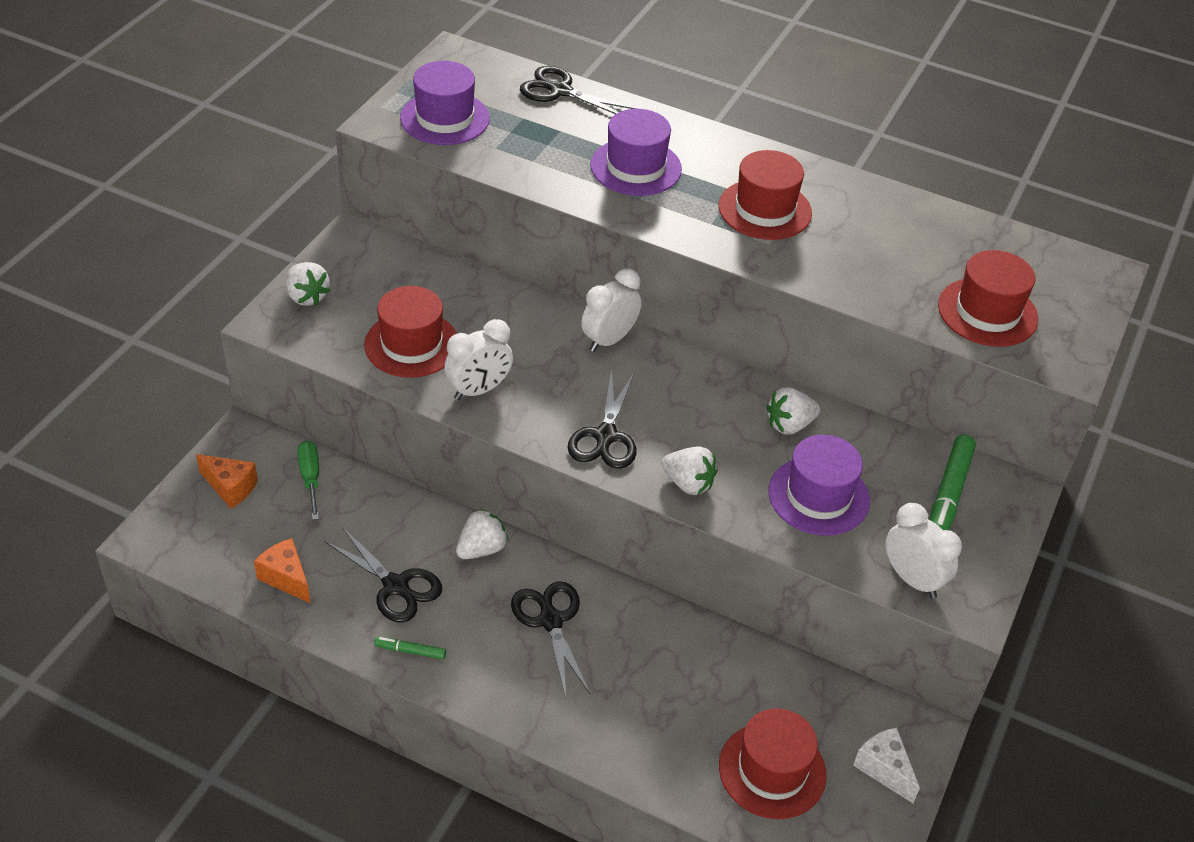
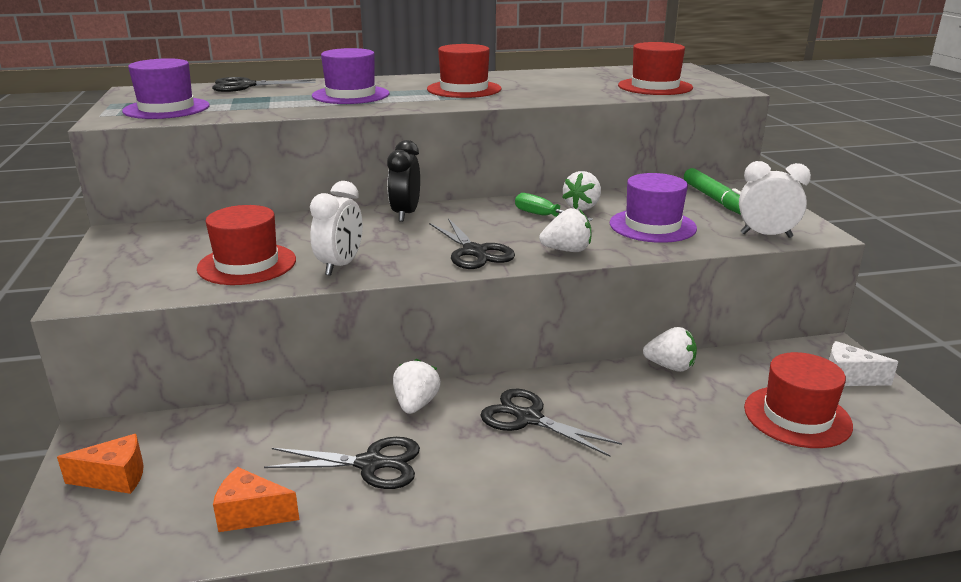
camera: 35 degrees left, 20 degrees down
(307, 297) = (108, 273): white strawberry -> white strawberry (670, 367)
(310, 478) = (200, 433): green screwdriver -> green screwdriver (543, 216)
(411, 651) = (441, 500): green marker -> none
(609, 340) = (405, 214): white clock -> black clock

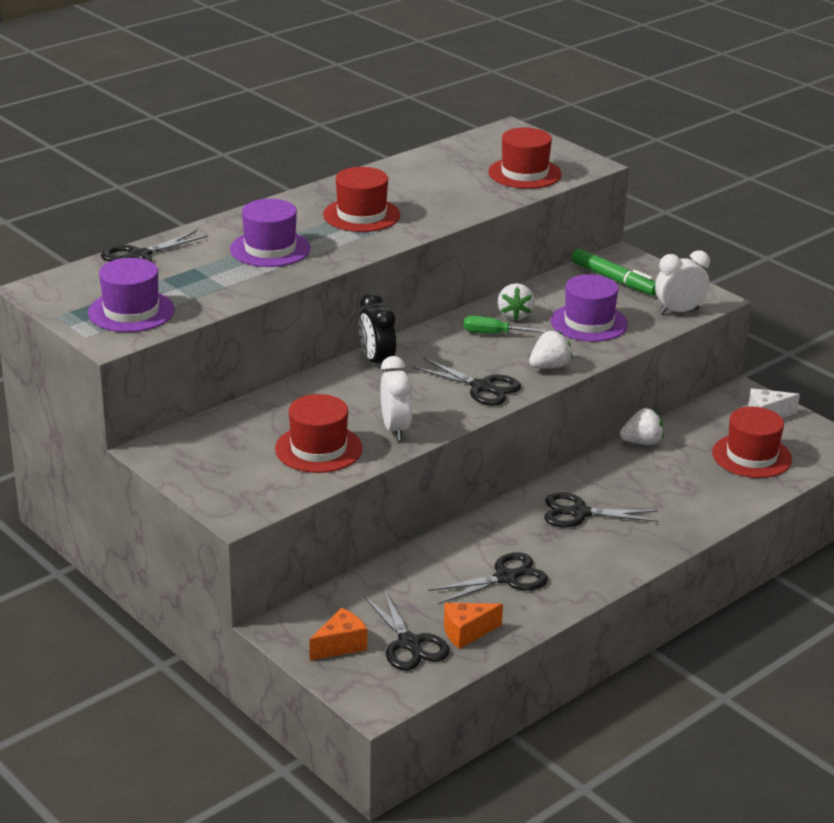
camera: 30 degrees left, 5 degrees up
(179, 503) = (409, 643): none -> black scissors
(416, 404) = (489, 528): white strawberry -> none

